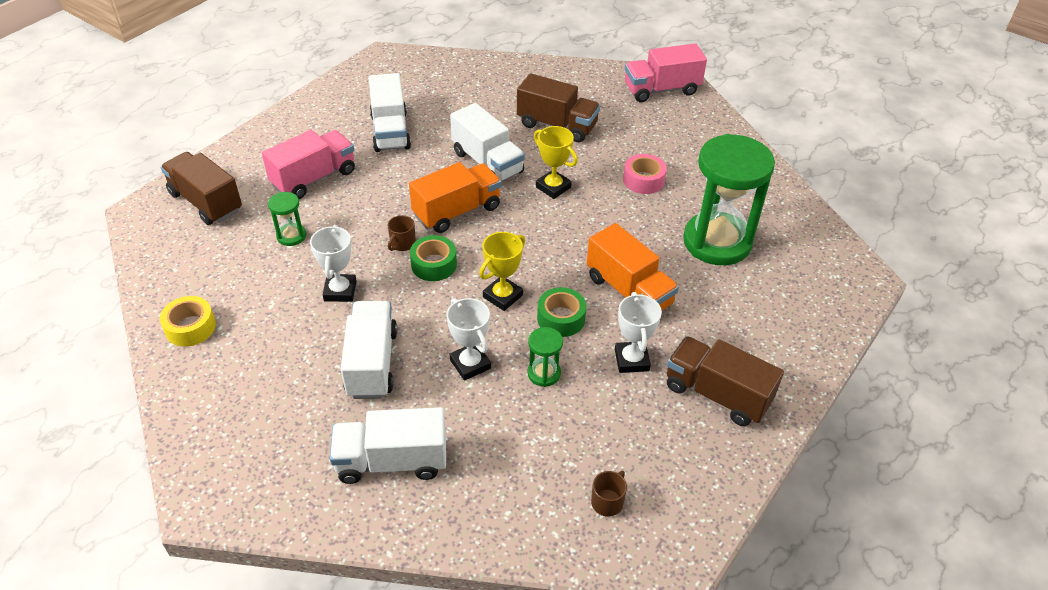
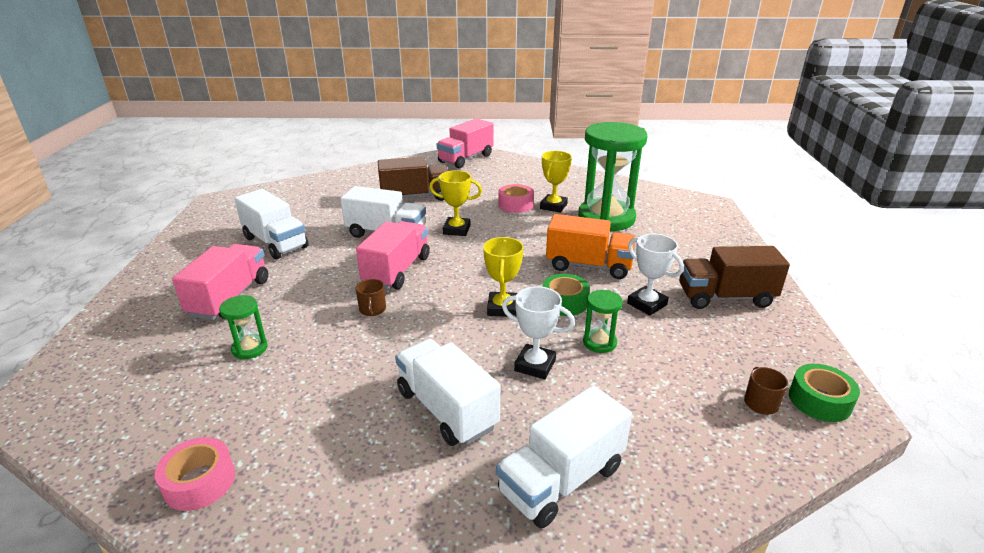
camera: 35 degrees left, 15 degrees down
(190, 327) = (199, 482): yellow tape -> pink tape
(206, 202) = (115, 361): brown truck -> none
(340, 291) = (350, 368): white trophy -> none
(434, 264) = (418, 312): green tape -> green tape (819, 400)
(457, 211) = (397, 271): orange truck -> pink truck
(680, 200) = (553, 206): none -> yellow trophy

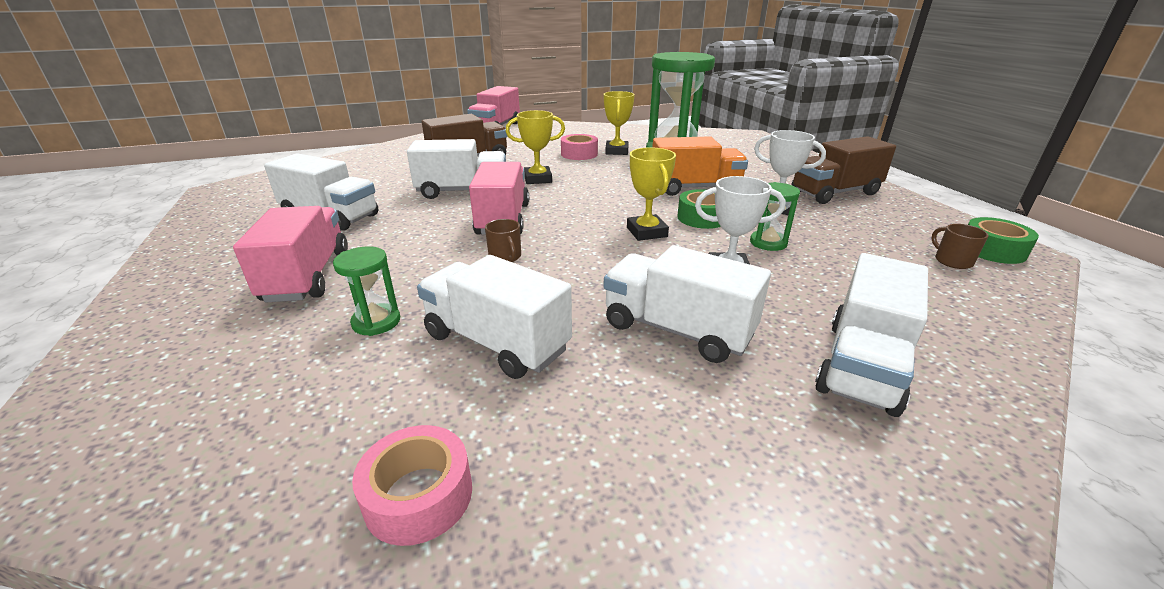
camera: 20 degrees left, 0 degrees up
(314, 386) = (496, 342): none -> white truck

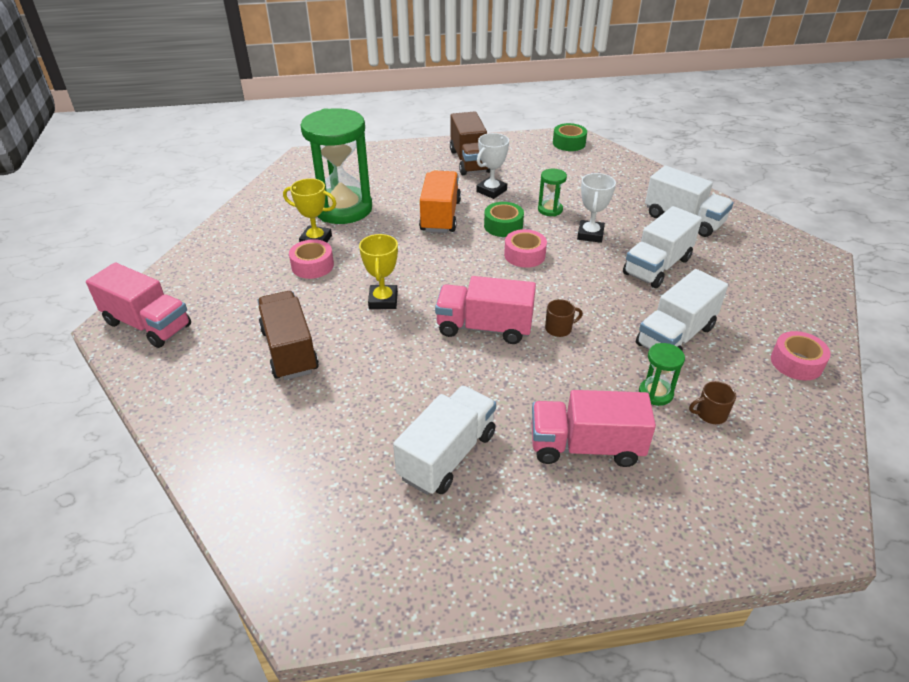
camera: 80 degrees left, 10 degrees up
(462, 191) = (402, 354): white truck -> none
(647, 232) = (524, 255): yellow trophy -> pink tape
(952, 261) = (581, 159): brown mug -> brown mug (710, 414)

